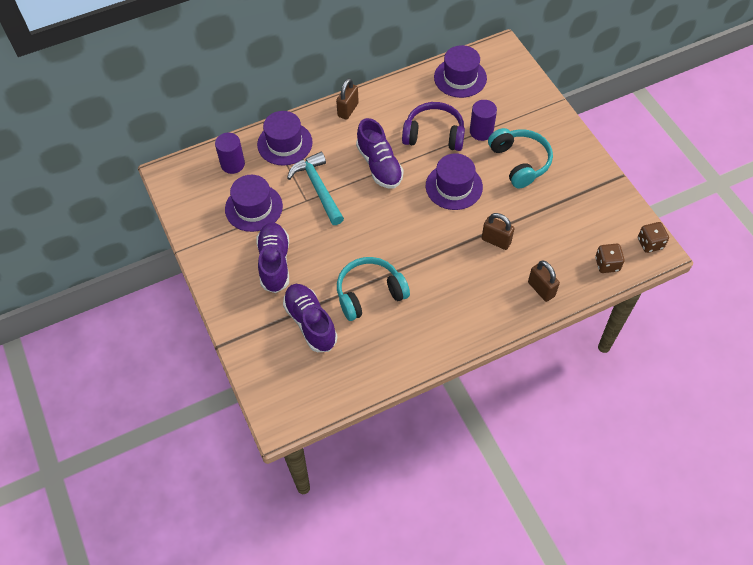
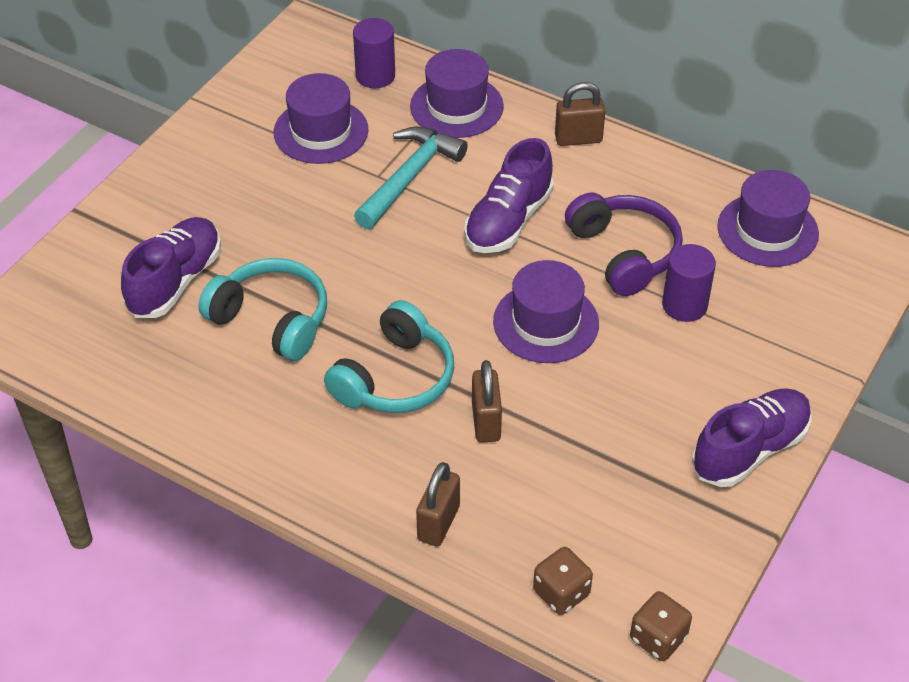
camera: 55 degrees right, 10 degrees down
(274, 263) = (246, 197): purple shoe -> purple shoe (750, 450)
(520, 162) = (668, 381): turquoise headphones -> turquoise headphones (395, 378)

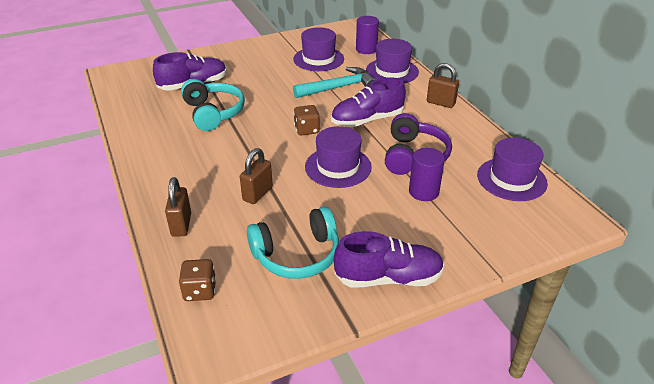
camera: 35 degrees right, 10 degrees down
(395, 378) = (237, 157): turquoise headphones -> turquoise headphones (297, 255)
(438, 523) = (181, 225): brown padlock -> brown padlock turned 60 degrees counterclockwise
(658, 638) = (223, 346): brown dice -> brown dice (307, 130)

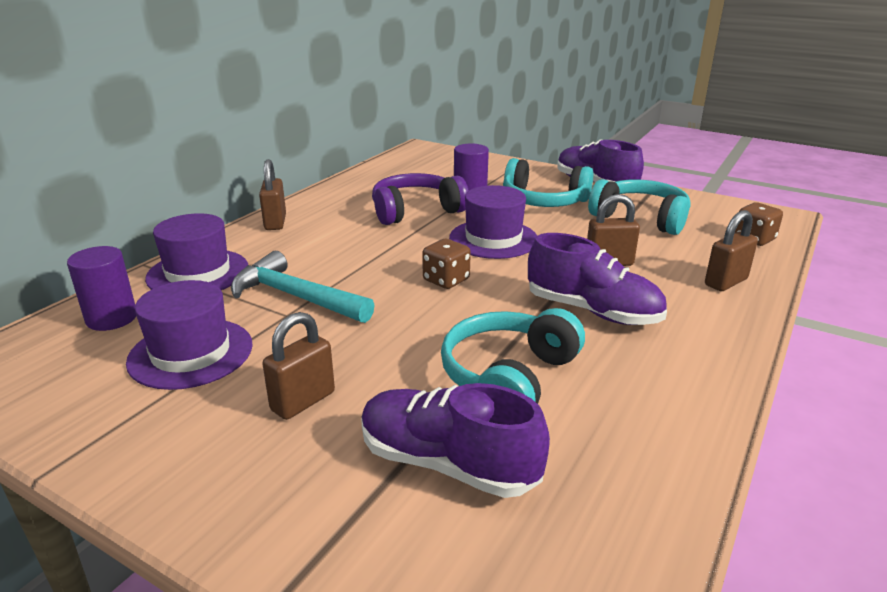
camera: 125 degrees left, 10 degrees down
(259, 71) = (303, 401): none -> brown padlock
(367, 120) = (371, 251): purple shoe -> purple shoe (592, 311)
(378, 223) = (543, 201): none -> turquoise headphones
(511, 179) = (397, 171): purple hat -> none

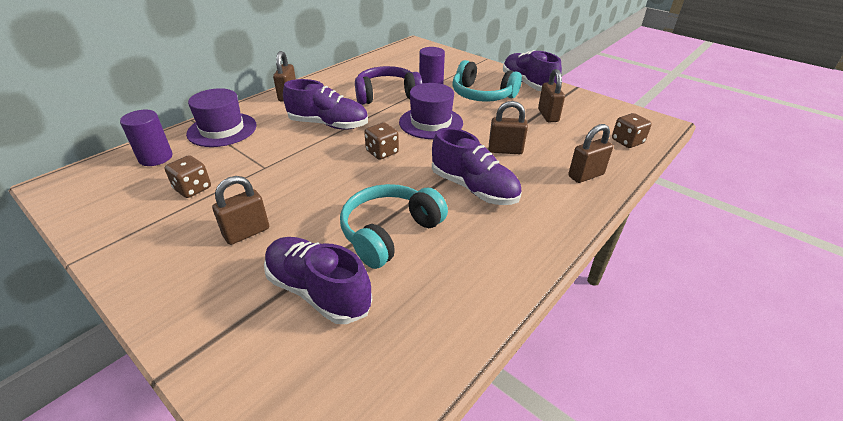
camera: 10 degrees right, 10 degrees up
(191, 353) = (193, 188): purple hat -> brown dice
(295, 297) = (276, 154): turquoise hammer -> none
(352, 253) = (328, 124): none -> purple shoe
(640, 218) = (548, 115): turquoise headphones -> brown padlock

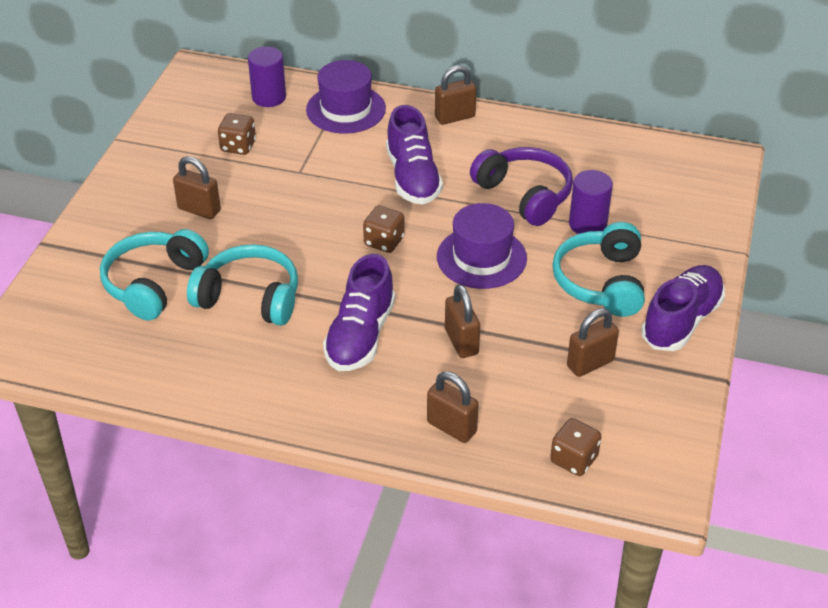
camera: 65 degrees right, 5 degrees up
(318, 291) = (153, 283): purple shoe -> turquoise headphones

